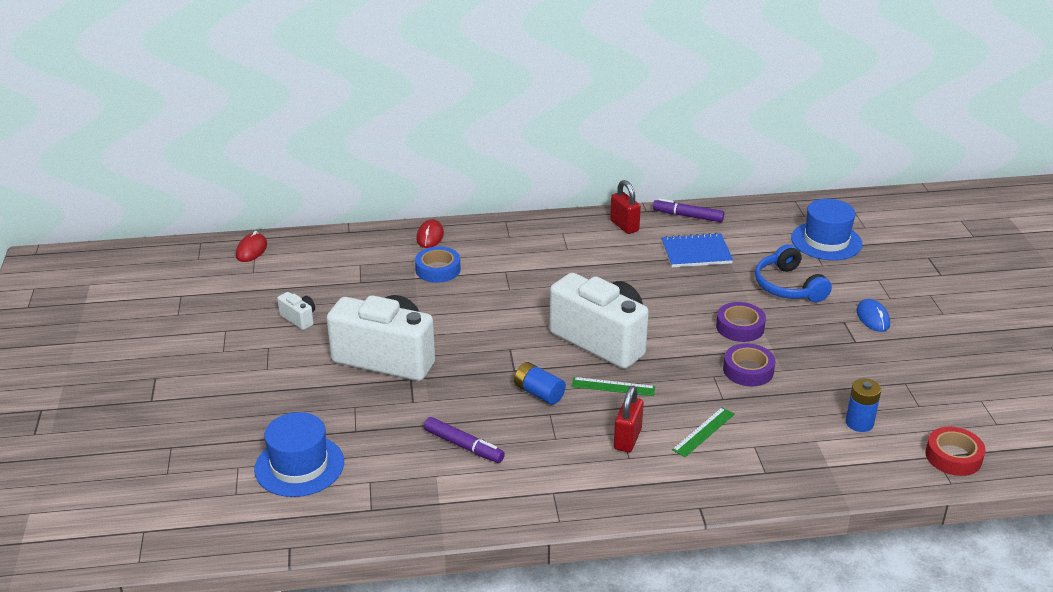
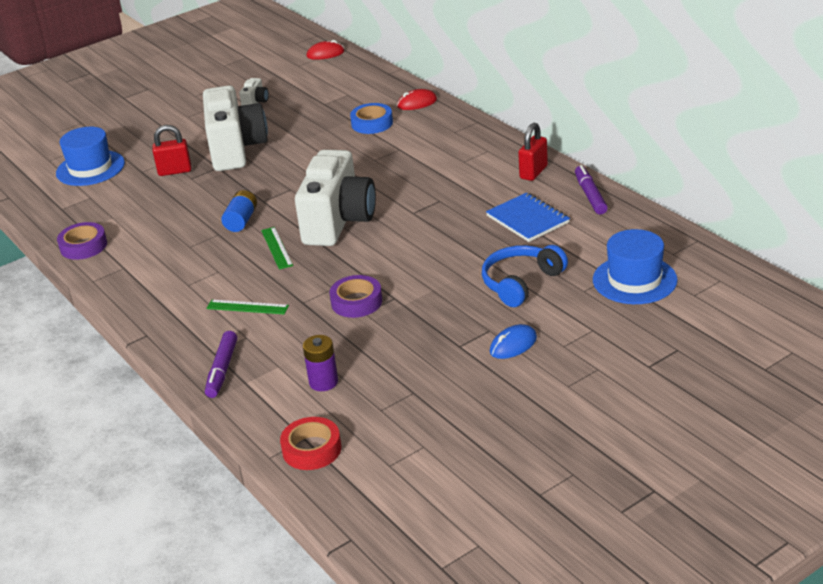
camera: 65 degrees right, 0 degrees up
(463, 446) = (153, 215): purple marker -> purple marker (222, 370)
(627, 439) = (211, 276): red padlock -> red padlock (175, 171)
(740, 327) = (422, 278): purple tape -> purple tape (83, 246)
(859, 423) = (323, 382): blue battery -> purple battery

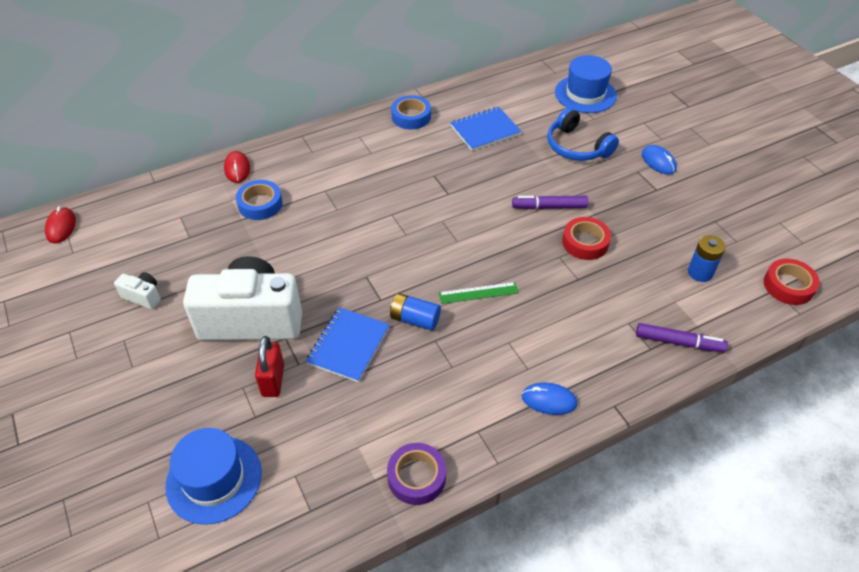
camera: 85 degrees left, 15 degrees up
(153, 299) = (549, 400): none -> blue mouse
(210, 195) = (348, 346): none -> blue notebook
(247, 307) = (579, 320): green ruler -> none
(323, 382) = (700, 272): purple battery -> blue battery
(338, 222) = (446, 244): white camera -> none
(356, 302) = (585, 242): purple tape -> red tape
(533, 172) = (411, 117): red padlock -> blue tape
(590, 195) = (461, 94): purple marker -> purple marker (549, 207)

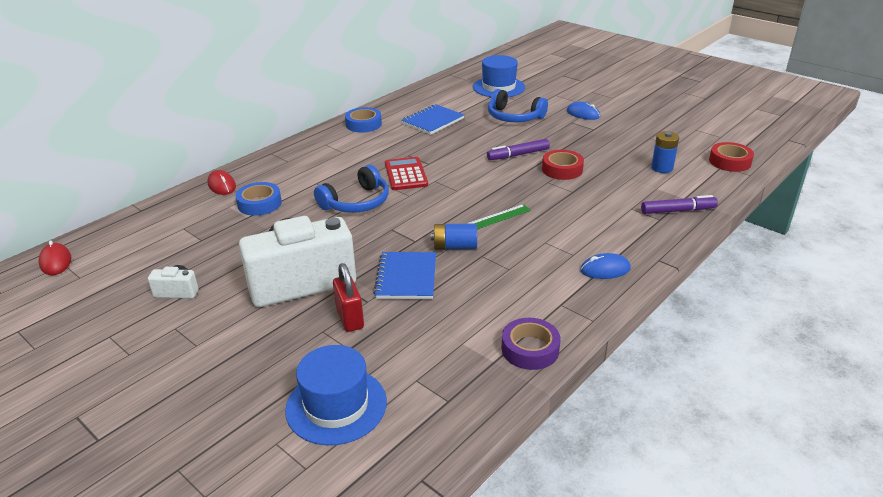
camera: 20 degrees left, 15 degrees down
(350, 229) = (357, 202): none -> blue headphones
(417, 203) = (405, 174): none -> red calculator

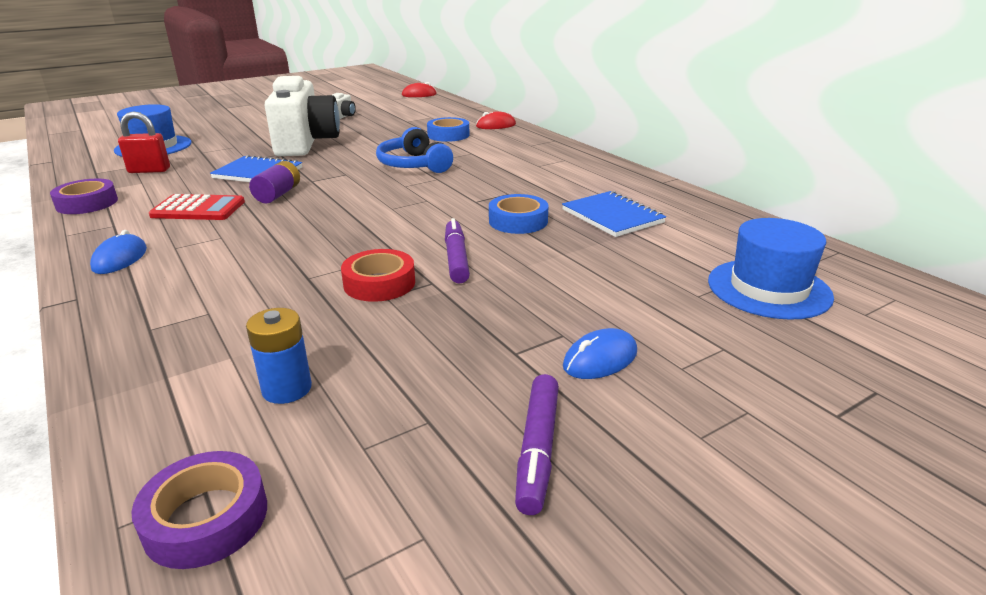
camera: 105 degrees right, 5 degrees down
(350, 318) = (235, 154): red padlock -> red padlock (149, 170)
(363, 124) = (616, 178): blue tape -> blue tape (518, 221)
(405, 174) = (456, 188): red calculator -> red calculator (198, 209)
(455, 246) = (278, 194): blue battery -> purple battery
(497, 217) = (304, 220): green ruler -> none
(514, 117) = (607, 279): blue headphones -> none
(677, 211) = (144, 354): purple marker -> purple marker (538, 449)
(729, 162) = (206, 518): red tape -> purple tape

